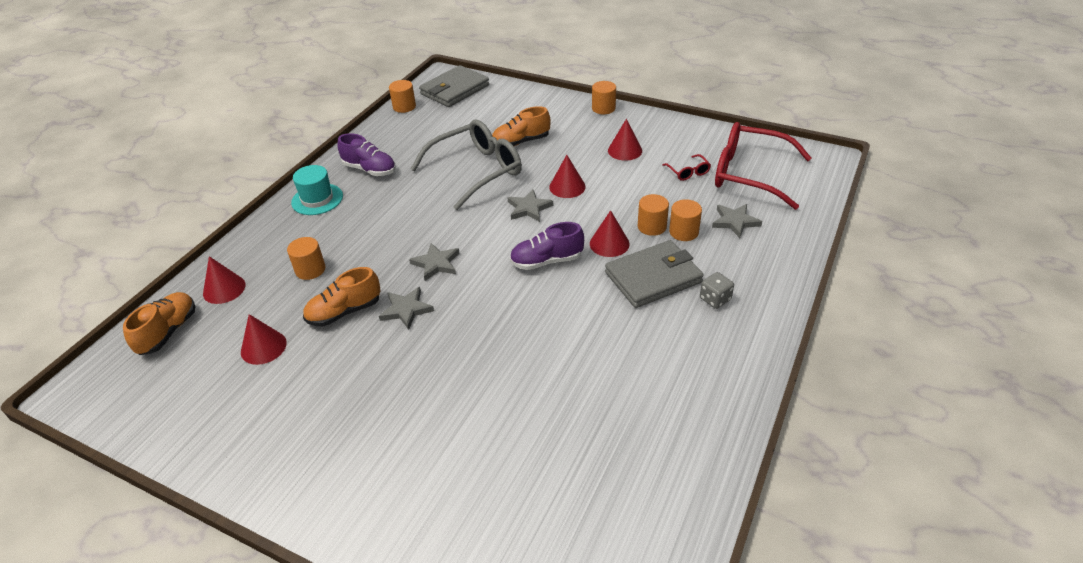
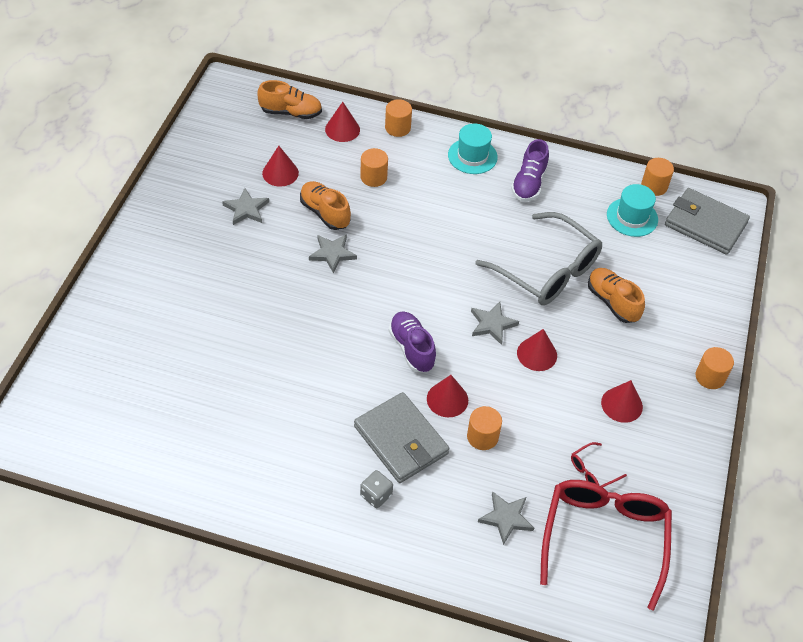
camera: 75 degrees right, 10 degrees up
(433, 121) = (632, 217): none -> turquoise hat
(436, 263) = (395, 263): grey star -> grey star (246, 209)
(683, 232) = (478, 467): orange cylinder -> orange cylinder (397, 128)

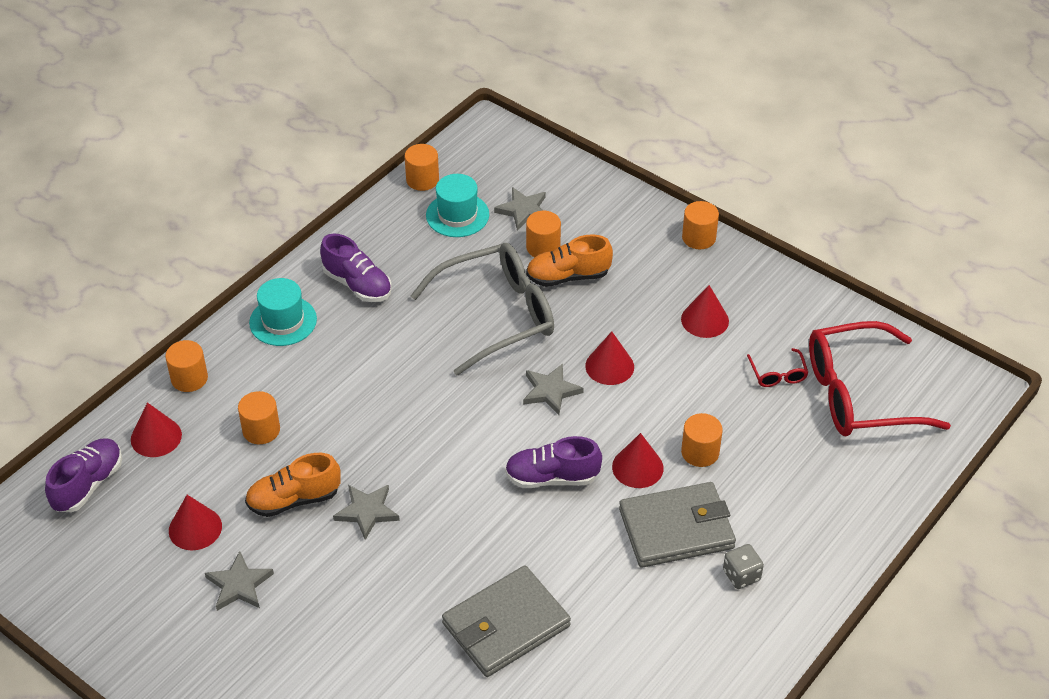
camera: 65 degrees left, 5 degrees down
(291, 112) = (88, 484): orange shoe -> purple shoe
(506, 518) = (809, 467): grey star -> grey star (523, 210)
(604, 538) = (859, 394): red glasses -> red glasses turned 45 degrees counterclockwise
(633, 278) = (543, 247): none -> orange cylinder
(705, 224) = (499, 161): grey wallet -> grey wallet (506, 625)

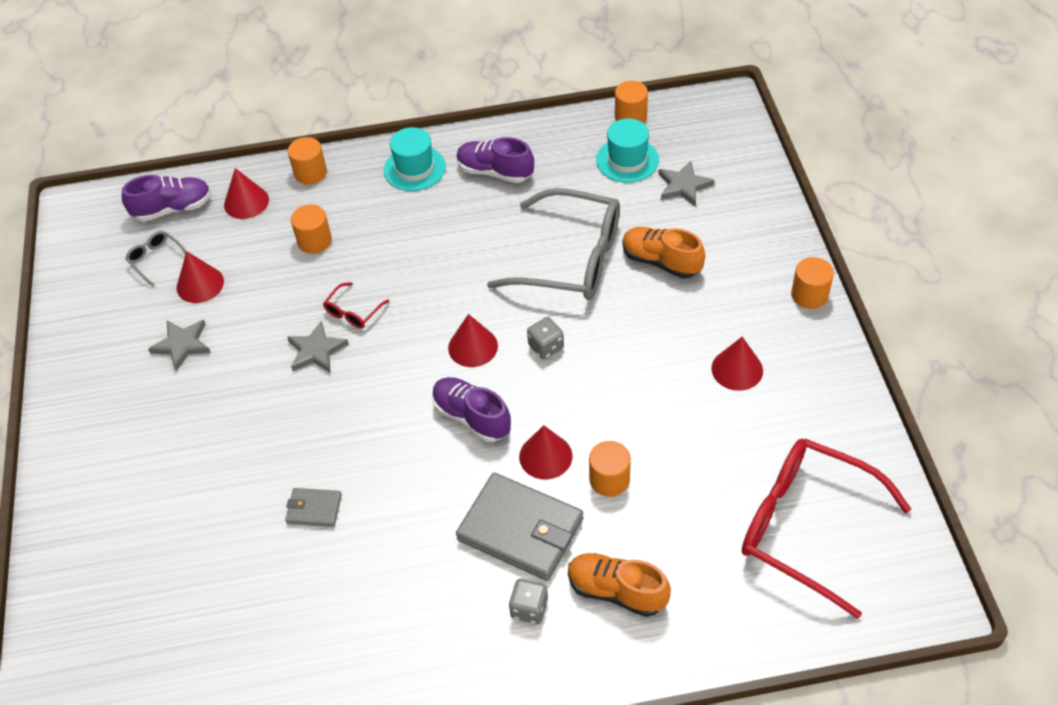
camera: 45 degrees right, 5 degrees up
(126, 535) = (156, 260): none -> grey glasses
(294, 499) = (280, 307): orange shoe -> orange shoe (616, 591)
(357, 284) = (495, 172): purple shoe -> purple shoe turned 120 degrees clockwise
(506, 625) = (314, 509): grey wallet -> grey wallet, size x0.49
(543, 247) = (667, 225): orange cylinder -> none
(550, 391) = (546, 347): grey star -> grey dice
(609, 366) = (614, 357): red cone -> red cone (473, 347)
(778, 374) = (750, 459): red glasses -> red glasses (353, 312)

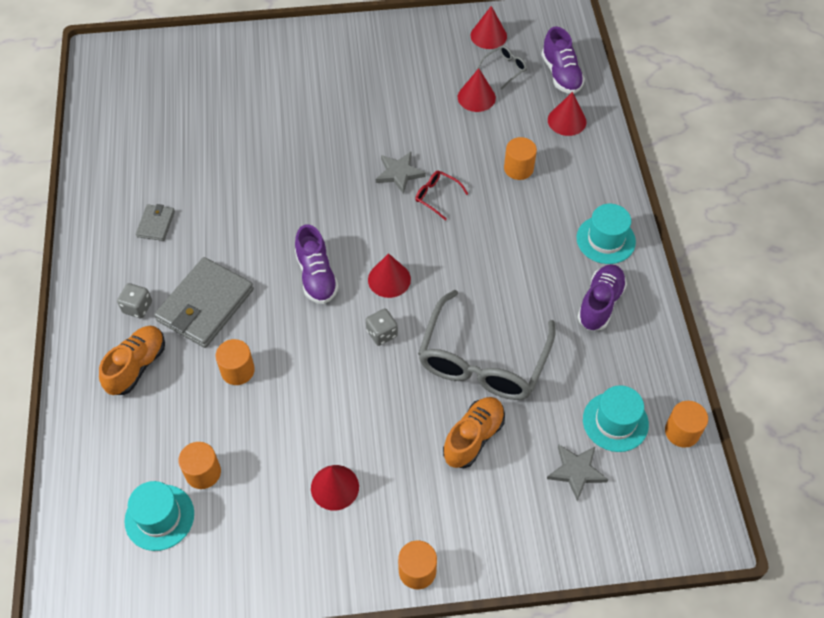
camera: 90 degrees right, 5 degrees up
(182, 345) = (415, 91): grey star -> none
(310, 173) = (601, 163): orange cylinder -> orange cylinder (203, 472)
(314, 509) = (252, 176): grey wallet -> grey wallet (156, 224)
(472, 417) = (316, 276): purple shoe -> purple shoe turned 120 degrees clockwise
(545, 456) = (269, 326): red cone -> red cone (488, 36)
(806, 527) = (159, 517): red glasses -> turquoise hat

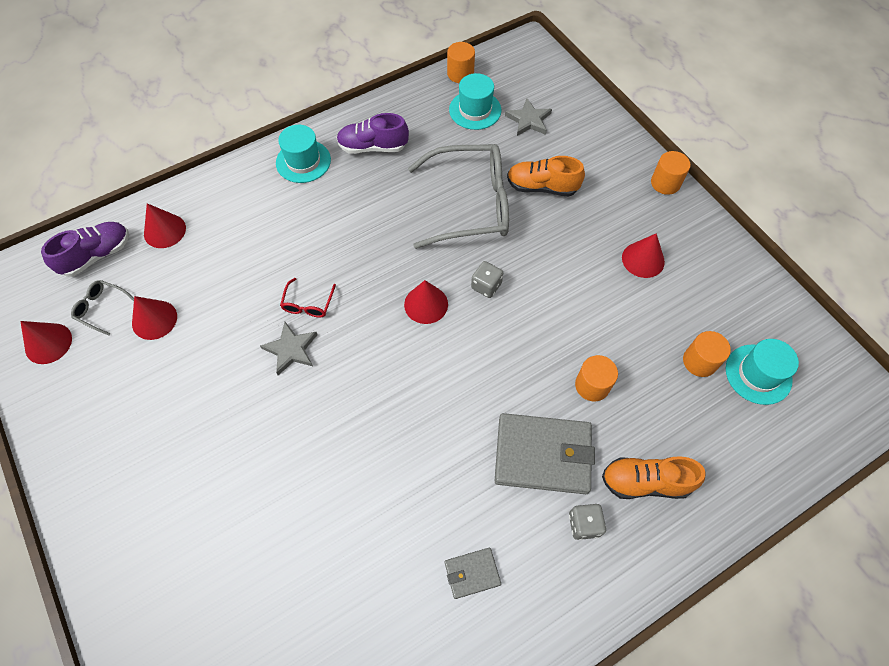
camera: 115 degrees left, 5 degrees up
(316, 276) = (454, 367): purple shoe -> none
(518, 168) = (244, 249): orange cylinder -> none

